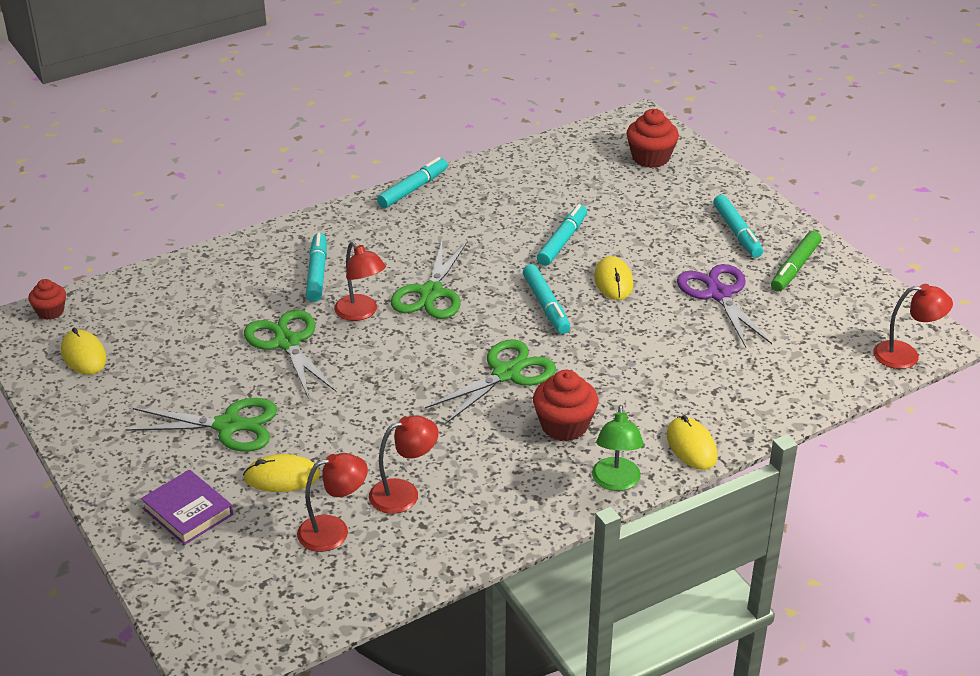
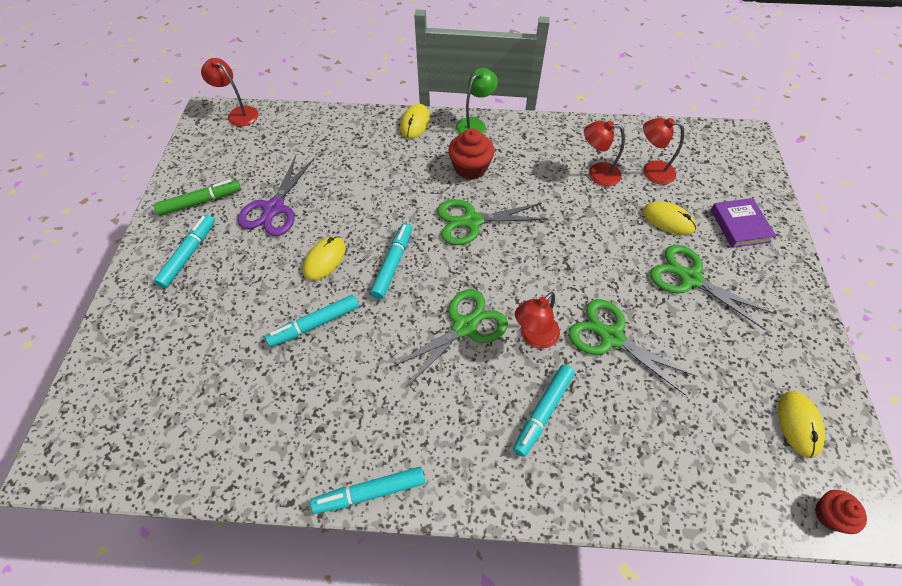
camera: 145 degrees left, 20 degrees up
(287, 343) = (611, 337): green scissors -> green scissors turned 120 degrees clockwise
(361, 313) = (534, 337): red lamp -> red lamp turned 135 degrees counterclockwise
(650, 158) = (126, 389): red cupcake -> none

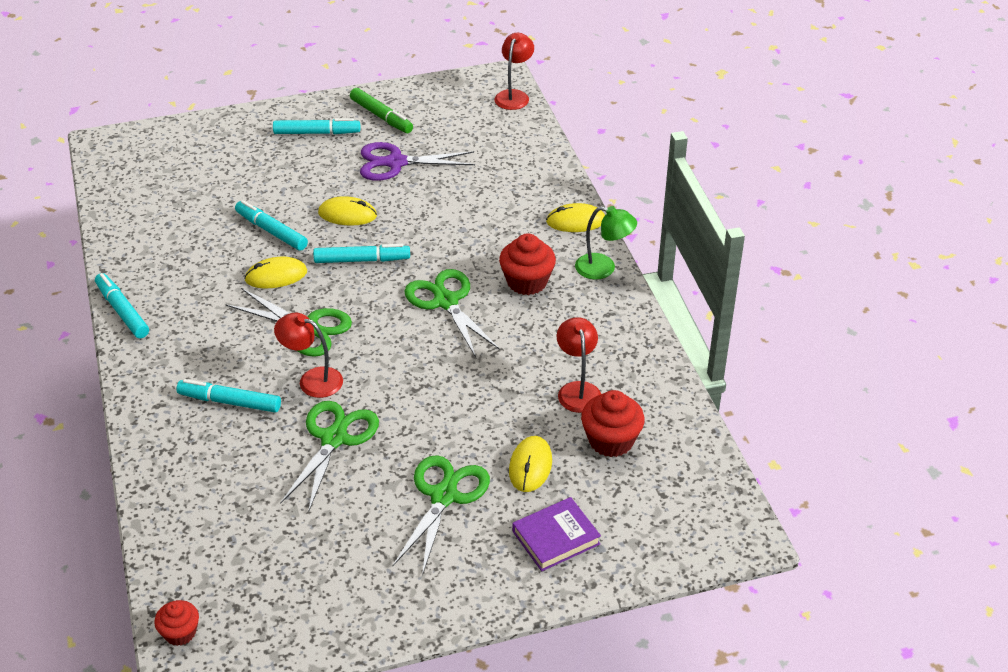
camera: 70 degrees right, 15 degrees down
(651, 171) = (611, 440): red lamp -> red cupcake
(798, 424) = (278, 605): yellow mouse -> yellow mouse (276, 276)

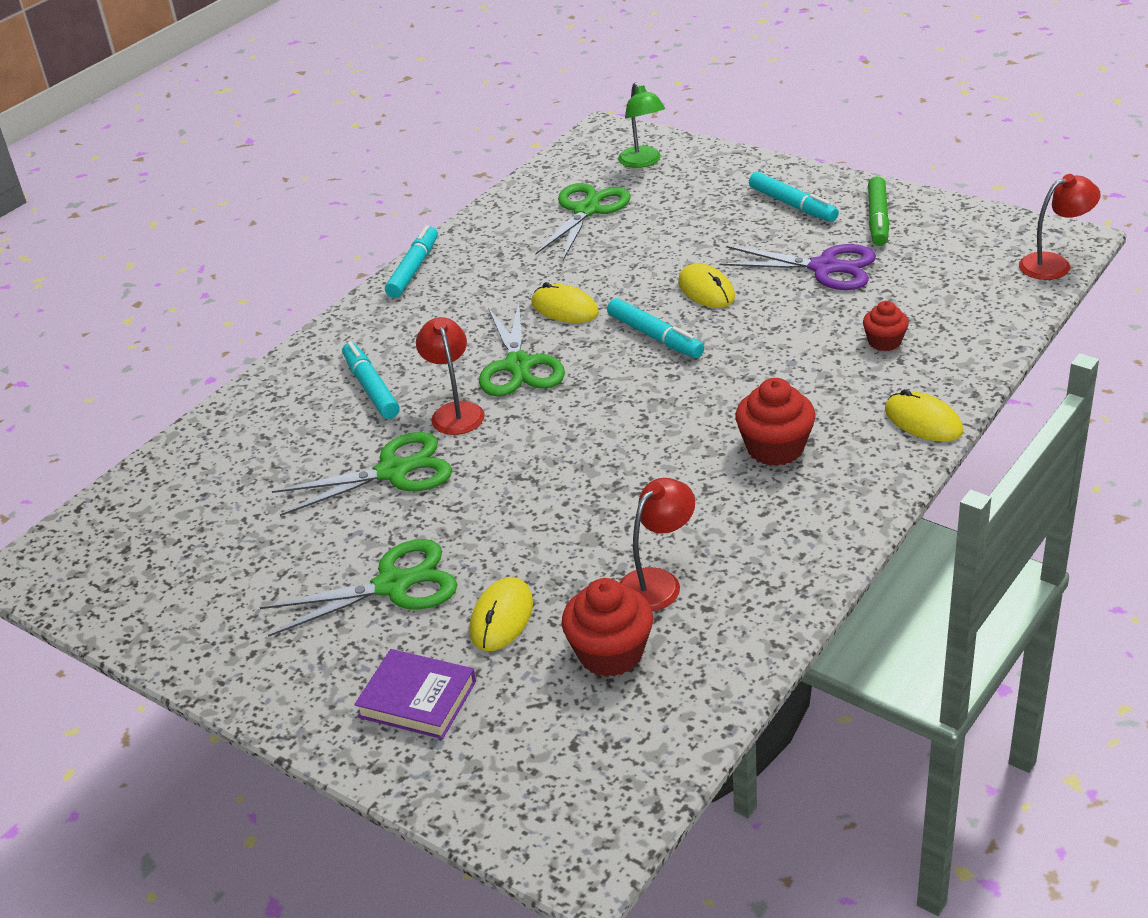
camera: 55 degrees right, 5 degrees down
(180, 633) = (68, 537): red cupcake -> red cupcake (884, 342)
(271, 231) = (620, 269): turquoise marker -> none
(396, 163) = (824, 268): purple scissors -> purple scissors turned 150 degrees clockwise
(446, 302) = (669, 418): green scissors -> green scissors (586, 210)
(530, 466) = (501, 617): yellow mouse -> yellow mouse turned 45 degrees counterclockwise
(603, 268) = (877, 485): green lamp -> green lamp (643, 162)

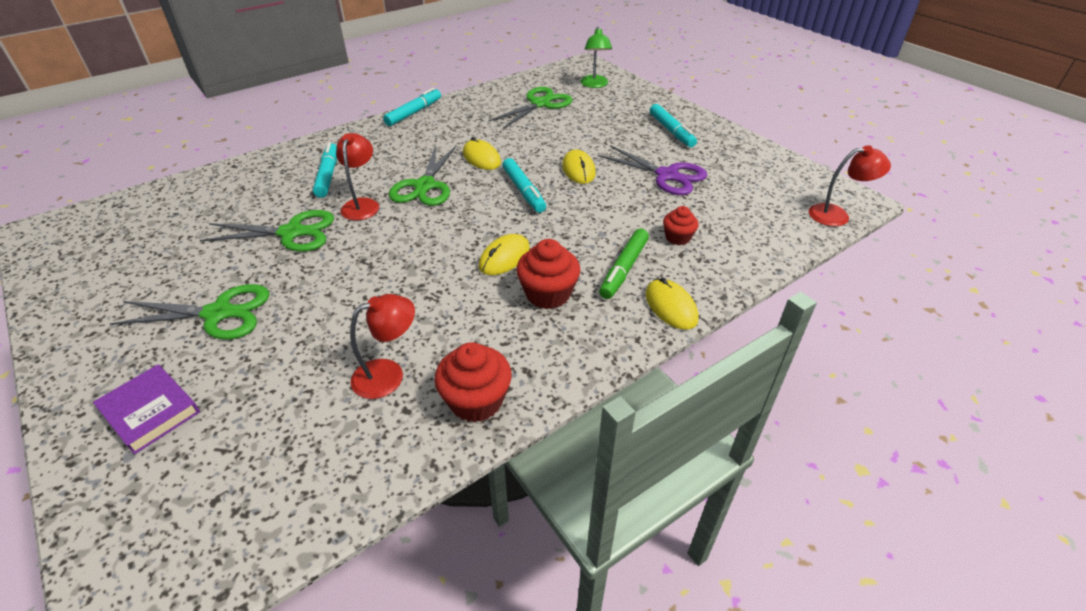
camera: 15 degrees right, 5 degrees up
(501, 617) = (262, 364): yellow mouse -> yellow mouse (504, 257)
(610, 653) = (308, 424): red cupcake -> red cupcake (476, 401)
(878, 219) = (723, 153): green marker -> green marker (624, 269)

